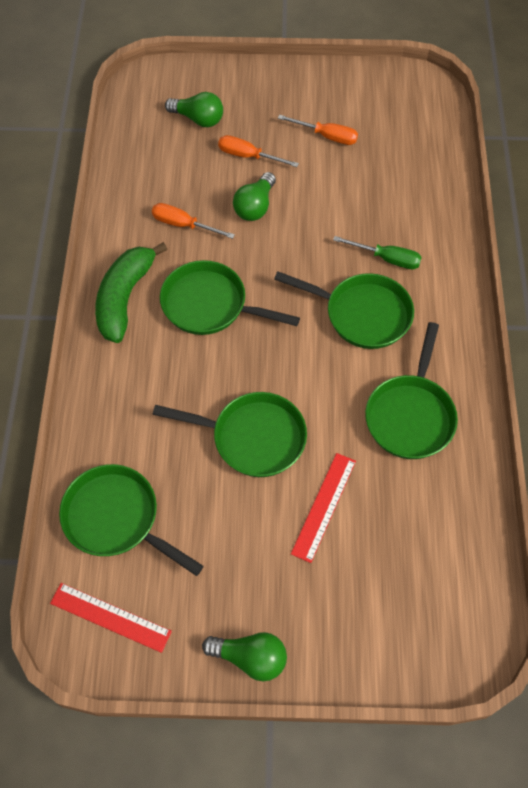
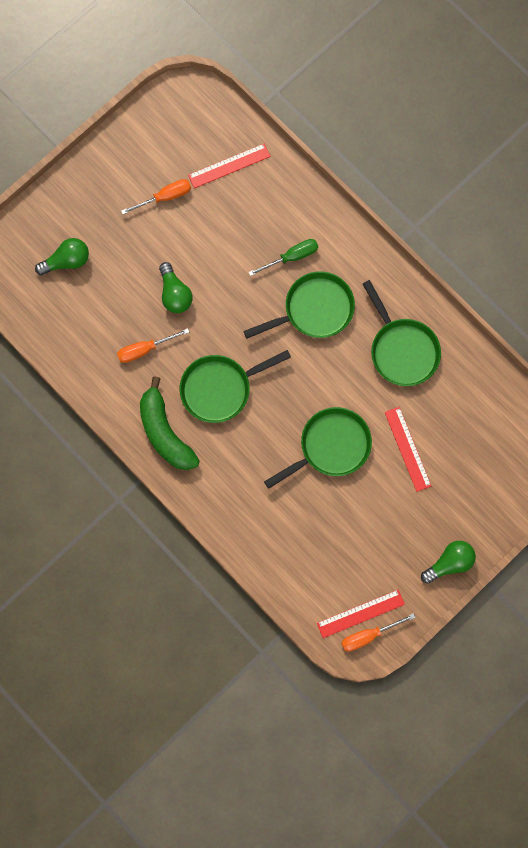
camera: 45 degrees left, 15 degrees up
(116, 518) = (307, 562): green pan -> none
(248, 156) = (131, 260): orange screwdriver -> orange screwdriver (368, 635)
(405, 155) = (229, 165): none -> red ruler

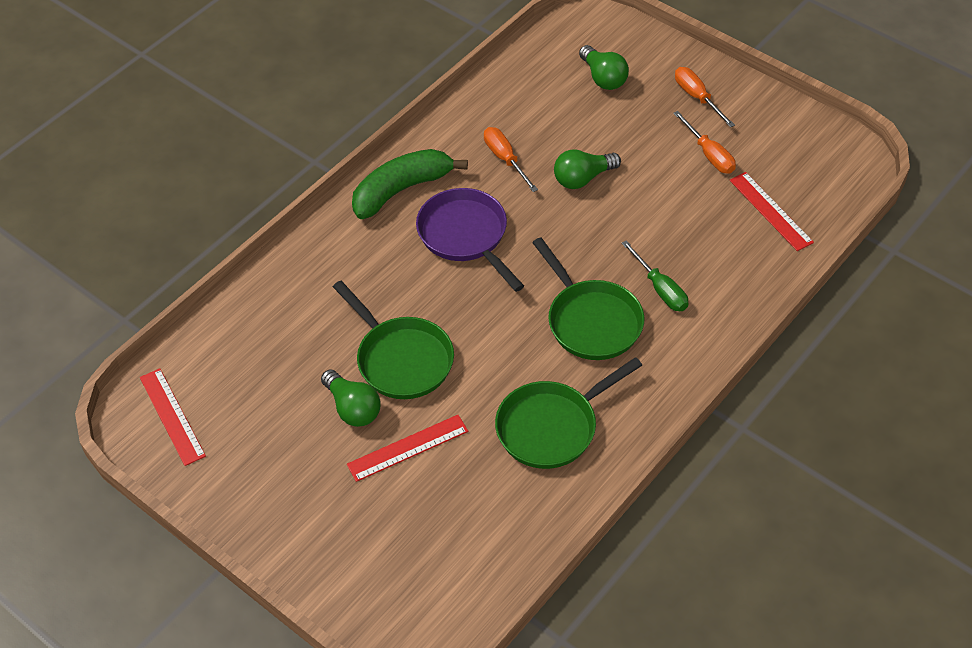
camera: 85 degrees right, 25 degrees down
(220, 388) = (466, 236): green pan -> purple pan
(368, 635) = (141, 428): orange screwdriver -> orange screwdriver (697, 97)
(449, 563) = (244, 515): green light bulb -> green light bulb (353, 408)

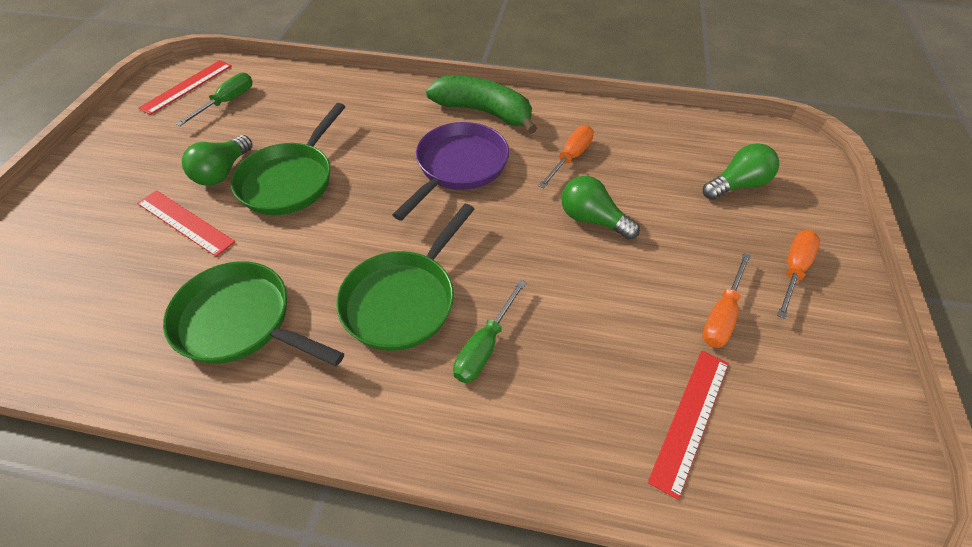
camera: 60 degrees right, 0 degrees up
(232, 385) = (227, 102): none -> green screwdriver
(603, 78) = (737, 185): green light bulb -> green light bulb turned 150 degrees counterclockwise

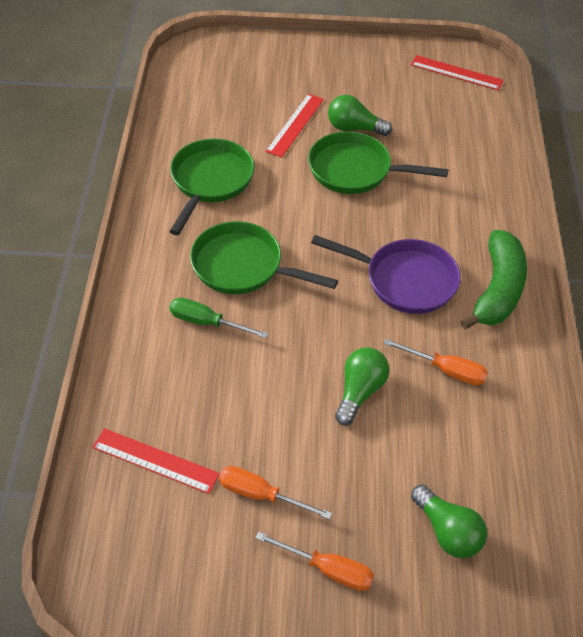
camera: 80 degrees right, 0 degrees up
(227, 102) = (444, 103): green screwdriver -> none

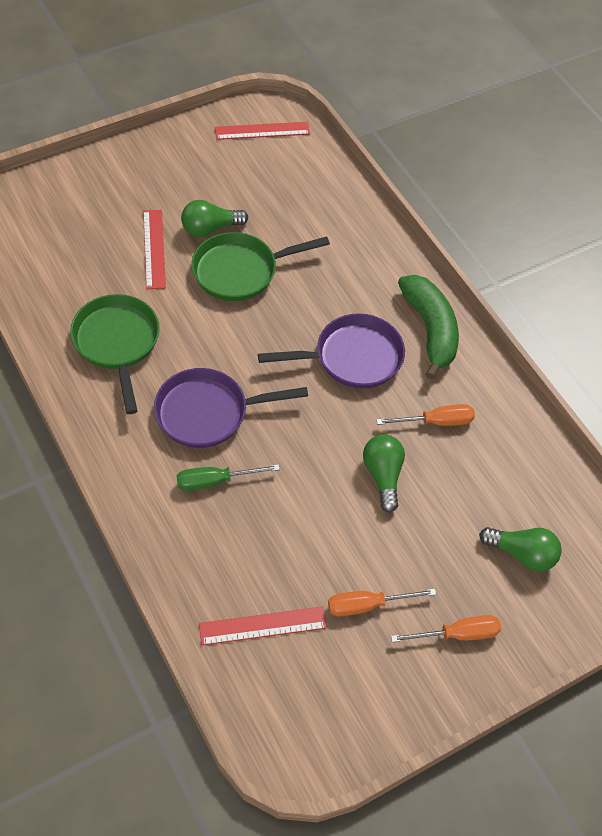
camera: 35 degrees left, 5 degrees up
(243, 266) = (208, 412): green pan -> purple pan

